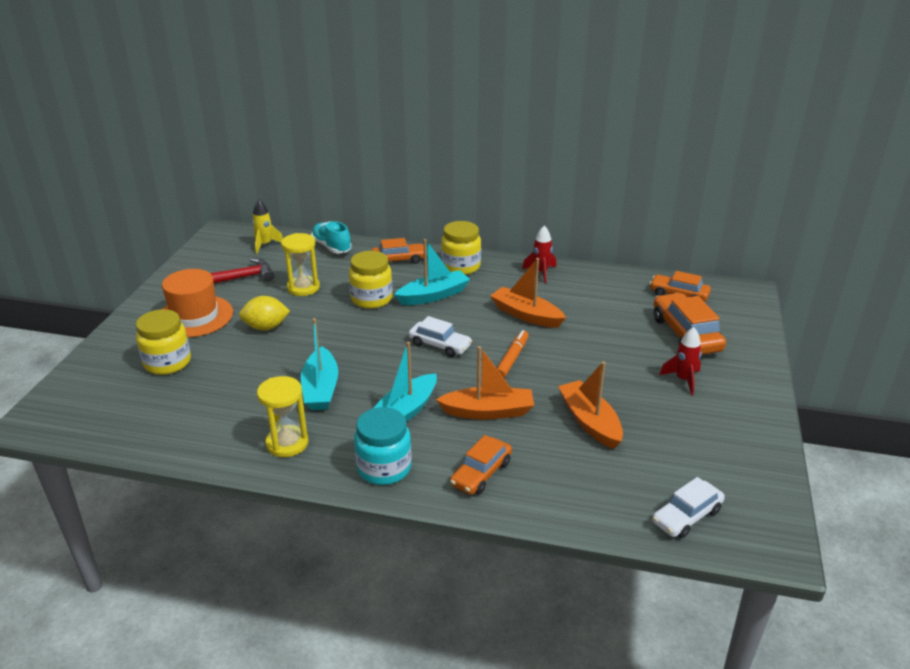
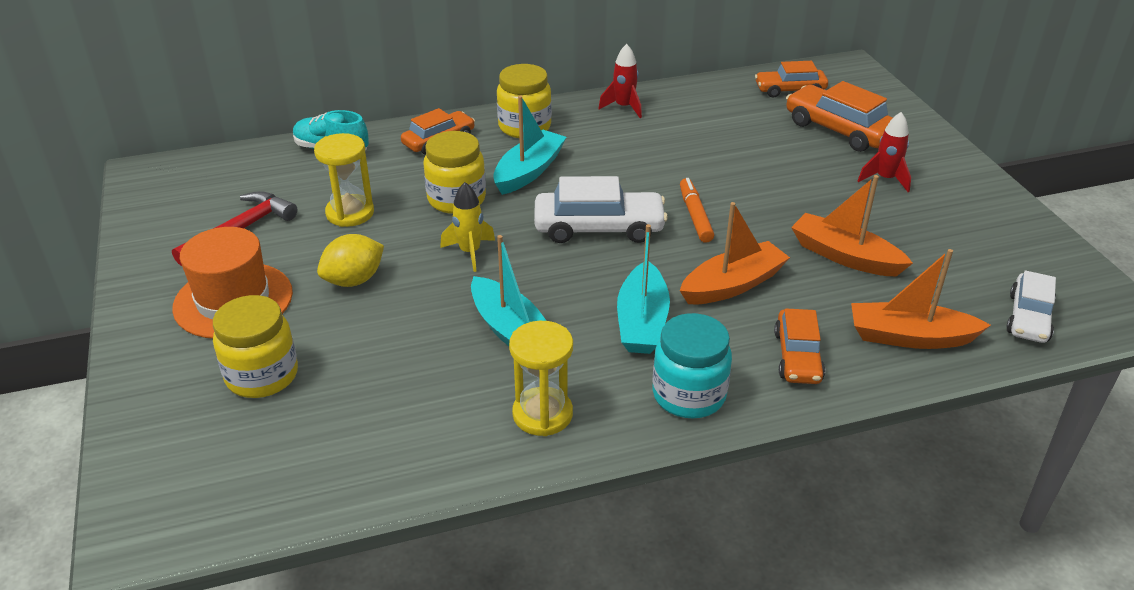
camera: 30 degrees left, 5 degrees up
(265, 245) = (232, 173): yellow rocket -> yellow rocket (470, 252)
(439, 345) = (599, 228): white car -> white car, size x1.53
(526, 315) = (658, 161): orange boat -> orange boat (909, 337)

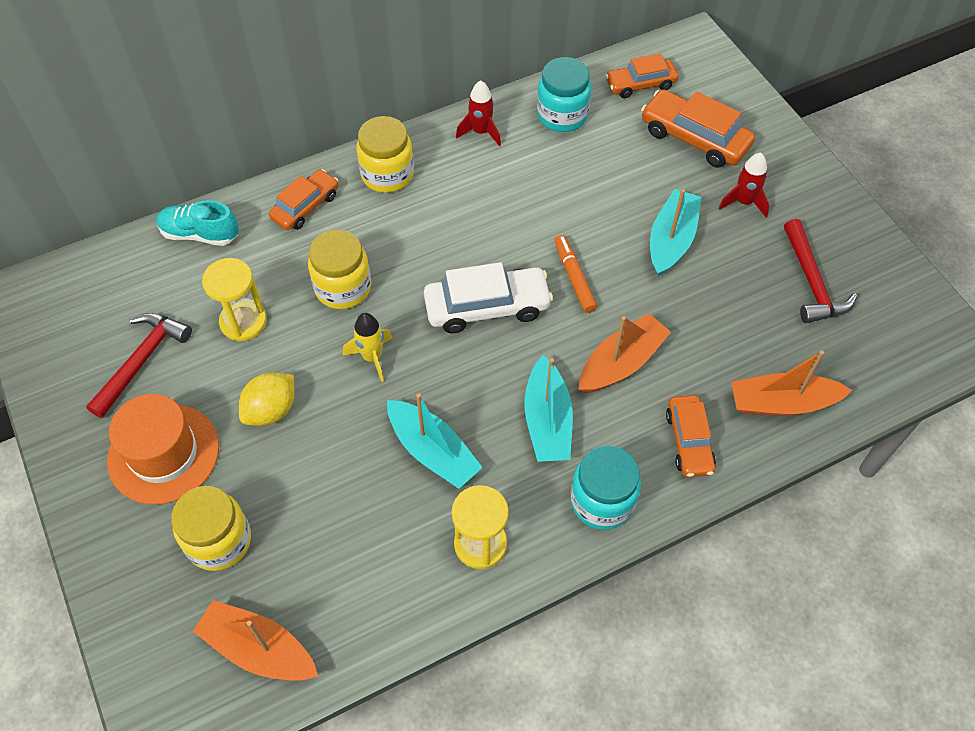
camera: 10 degrees left, 20 degrees up
(529, 171) = (405, 238): turquoise boat -> turquoise boat (671, 240)
(707, 103) = (562, 115): none -> turquoise jar
(844, 256) = (717, 311): orange boat -> orange boat (259, 649)
(954, 245) = (812, 282): none -> red hammer
(1028, 317) = (880, 364): white car -> none

